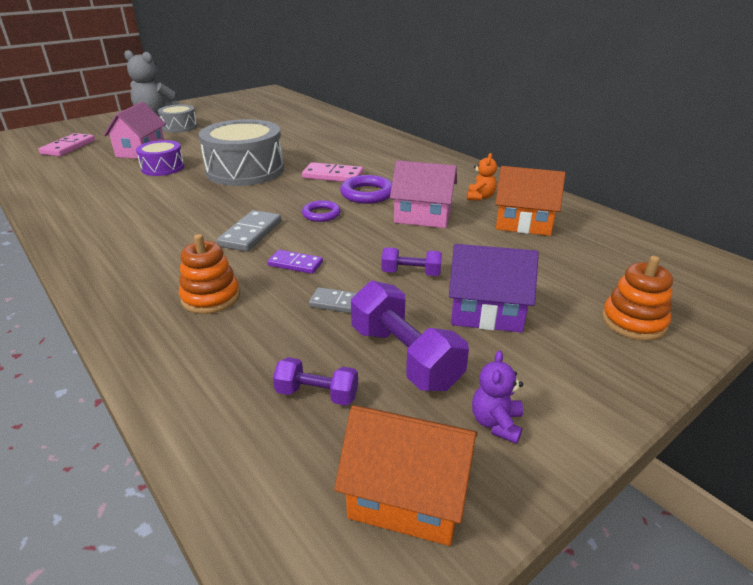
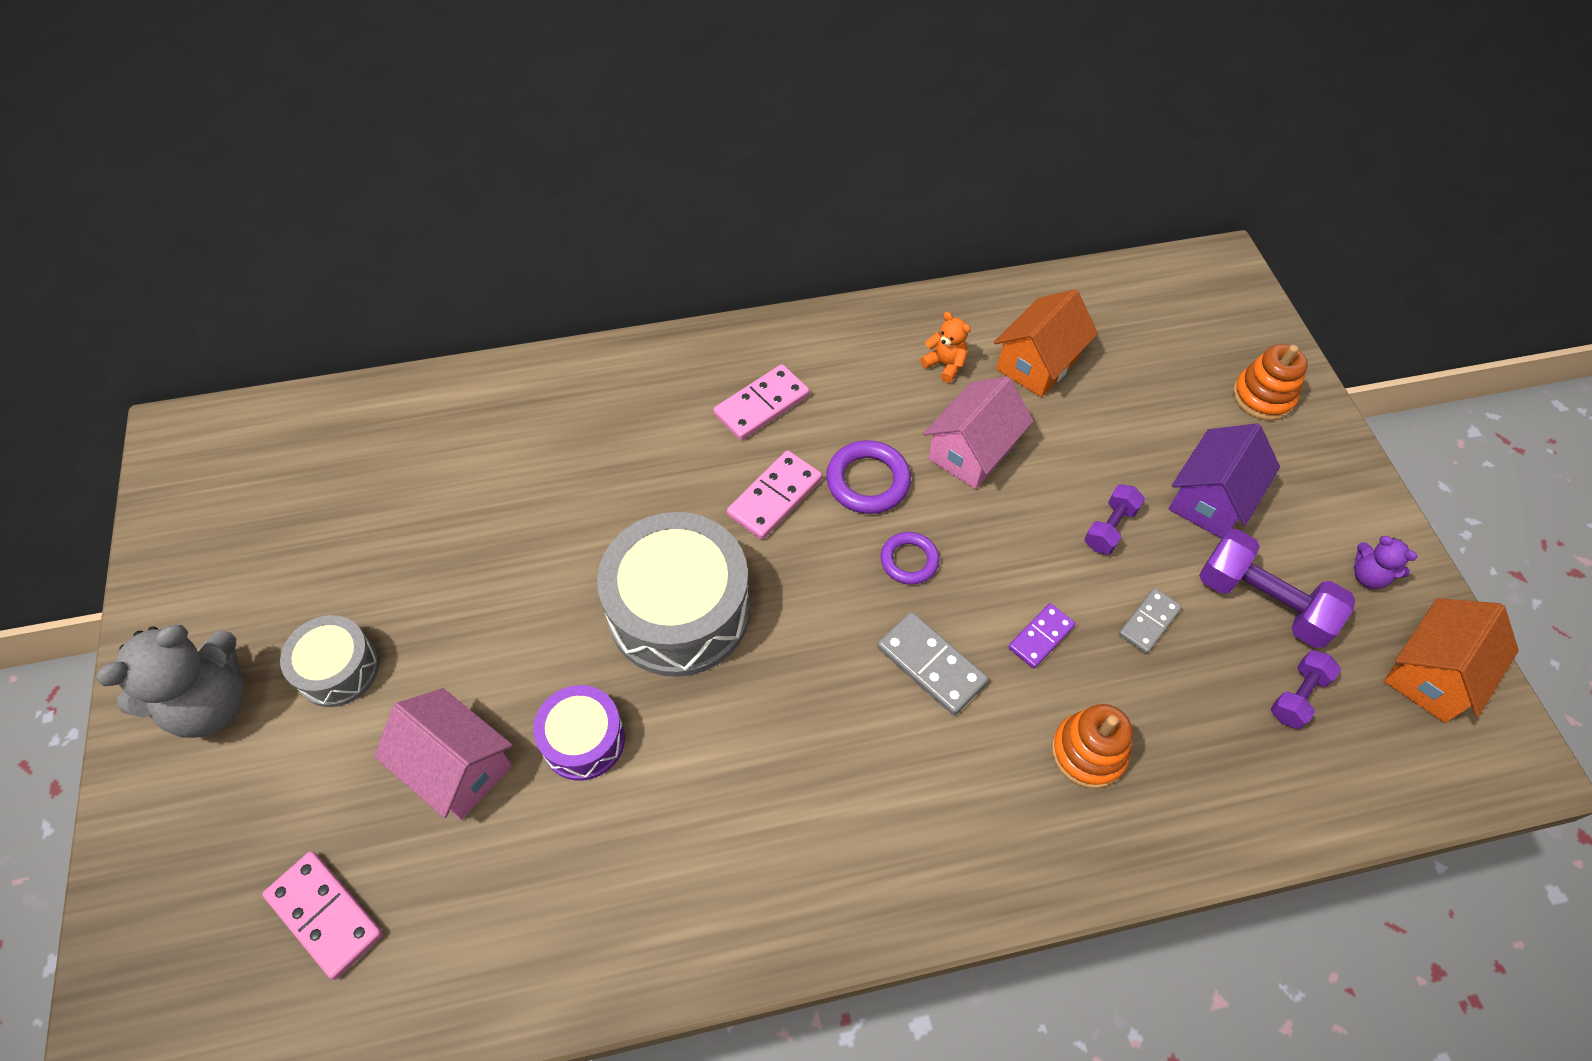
camera: 65 degrees left, 25 degrees up
(389, 162) = (762, 405): none -> pink domino
(404, 357) = (1262, 602): purple dumbbell -> purple dumbbell turned 45 degrees clockwise

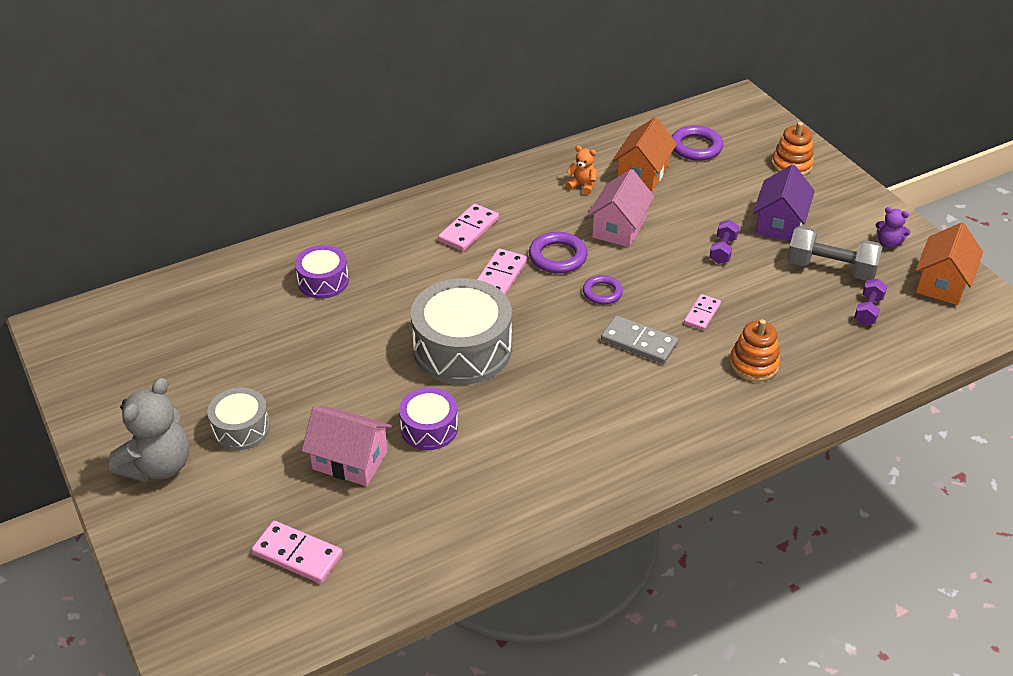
camera: 15 degrees left, 15 degrees down
(538, 445) = (323, 281): none -> purple drum
(1041, 637) = (702, 314): purple domino -> pink domino
(1130, 333) = (696, 147): none -> purple ring
(1149, 622) = (765, 293): grey domino -> none
(1262, 602) = (830, 269): purple dumbbell -> grey dumbbell

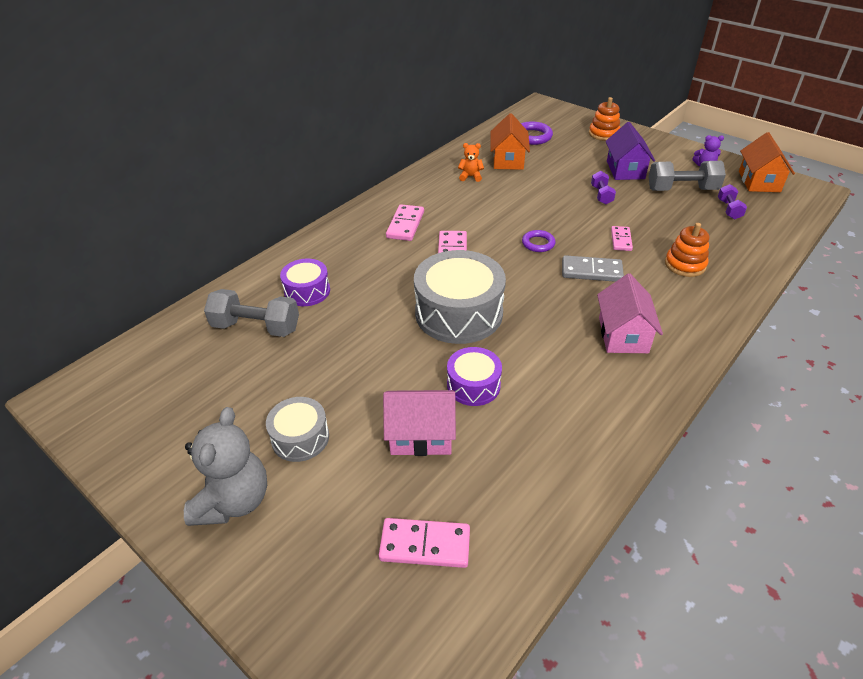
camera: 20 degrees left, 0 degrees up
(255, 307) = (256, 327): none -> grey dumbbell
(557, 257) = (487, 227): purple ring -> none
(619, 228) = (517, 197): pink house -> pink house (623, 335)

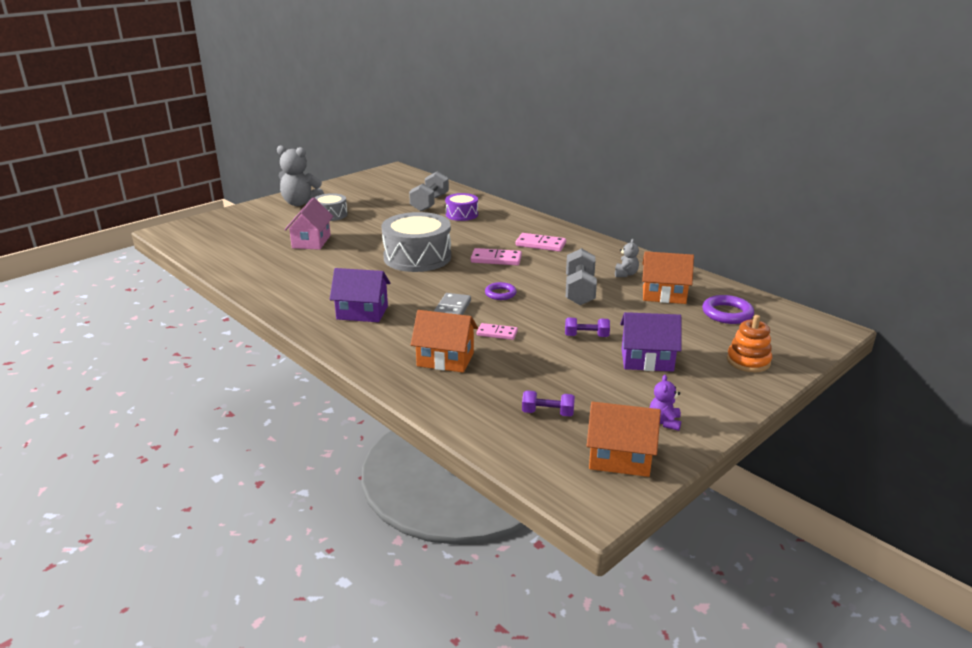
camera: 95 degrees right, 15 degrees down
(425, 545) = (240, 240): pink domino -> none
(470, 176) = (625, 274): orange teddy bear -> grey teddy bear
(473, 385) = (342, 257): purple drum -> none
(623, 335) = (362, 312): pink house -> purple house
(682, 190) = (597, 390): grey dumbbell -> grey dumbbell (579, 291)
(685, 265) = (445, 359): orange stacking toy -> orange house

